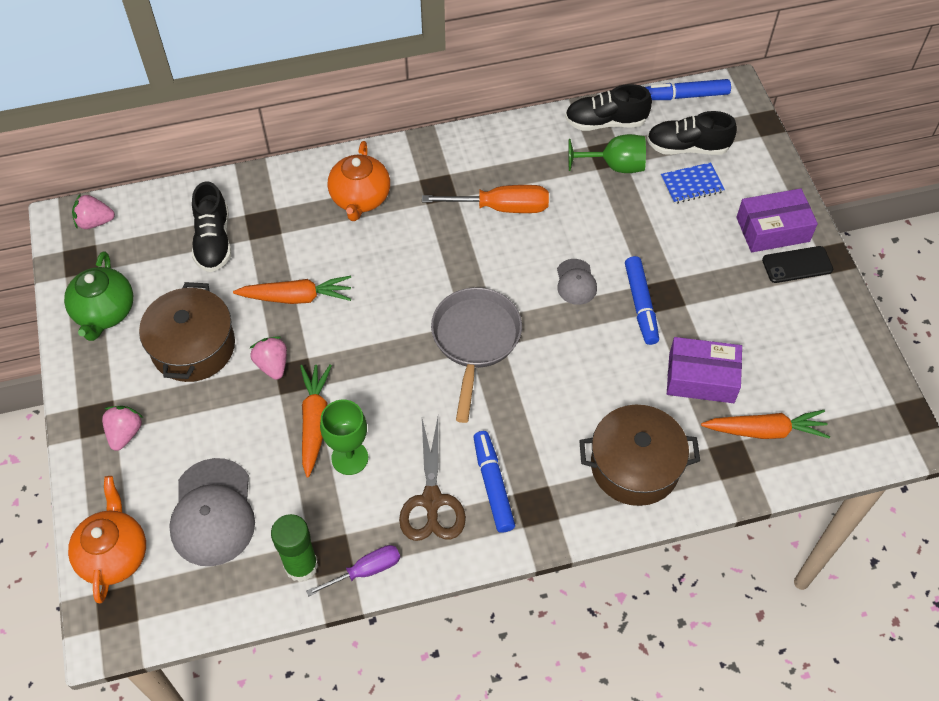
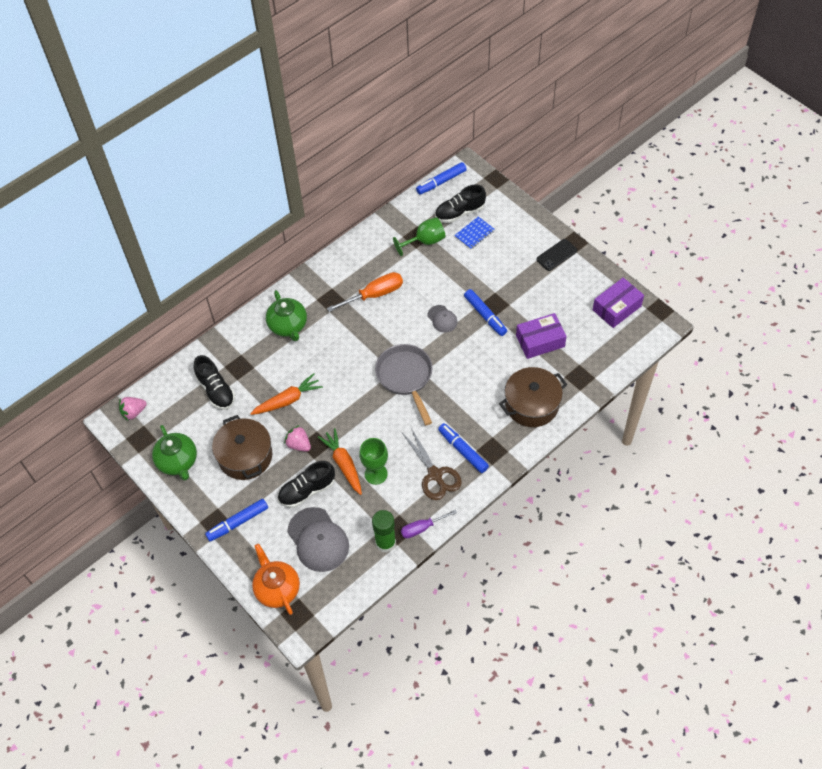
camera: 25 degrees left, 0 degrees up
(125, 433) = (238, 522): pink strawberry -> blue marker
(360, 198) = (288, 326): orange teapot -> green teapot
(365, 571) = (422, 528): purple screwdriver -> purple screwdriver turned 150 degrees counterclockwise
(605, 122) = (404, 217): black shoe -> black shoe (307, 491)
(765, 430) = (588, 354): orange carrot -> none
(772, 229) = (533, 240): purple box -> purple box (617, 308)

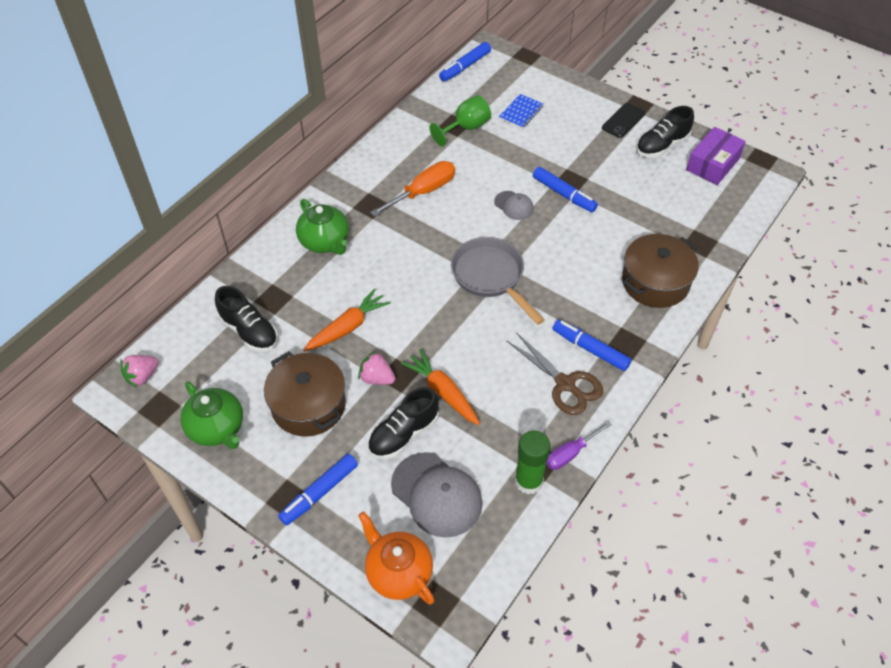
camera: 15 degrees left, 5 degrees down
(376, 474) = (488, 397): green goblet -> none
(459, 213) = (497, 94): black shoe -> black shoe (662, 145)
(540, 341) = (638, 211): purple box -> none

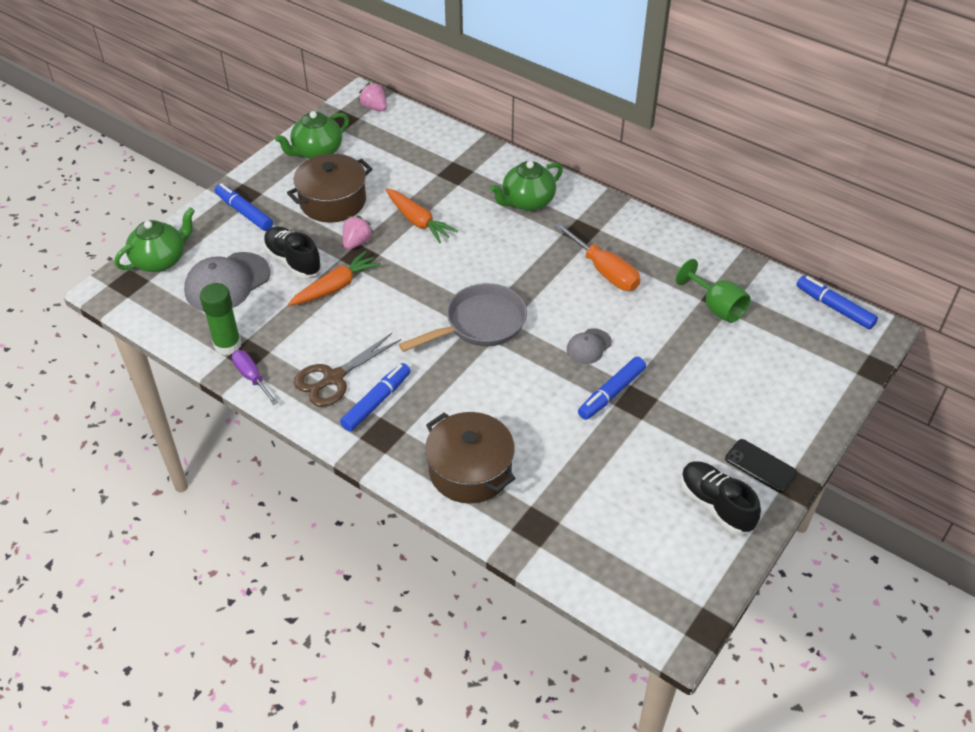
camera: 90 degrees right, 5 degrees down
(249, 331) = (417, 161): black shoe -> none
(398, 572) = (160, 260): orange teapot -> green teapot
(521, 112) = (756, 359): blue notebook -> none
(713, 164) = (686, 562): purple box -> none

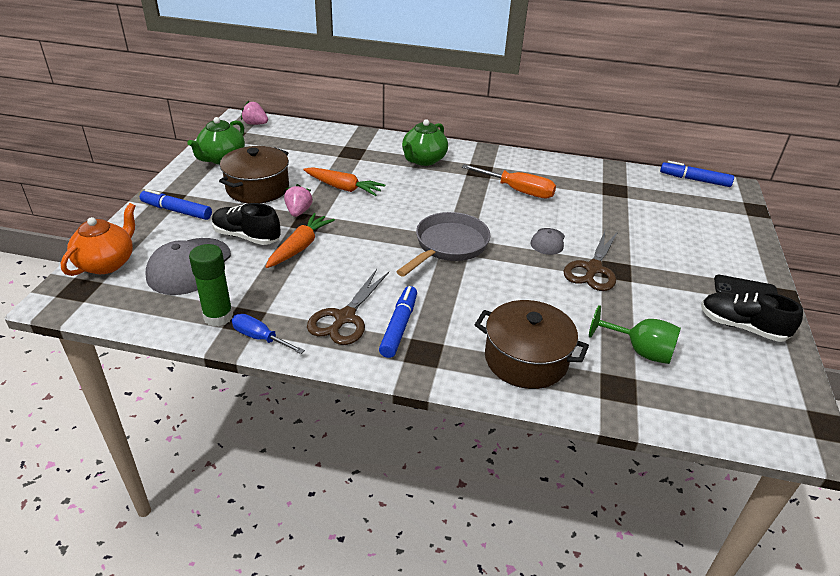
camera: 25 degrees left, 10 degrees down
(160, 260) = (107, 263): green teapot -> orange teapot
(252, 377) = (260, 338): purple screwdriver -> blue screwdriver
(611, 393) = (593, 269): blue marker -> brown scissors
(716, 307) = (617, 196): green goblet -> green goblet (639, 351)

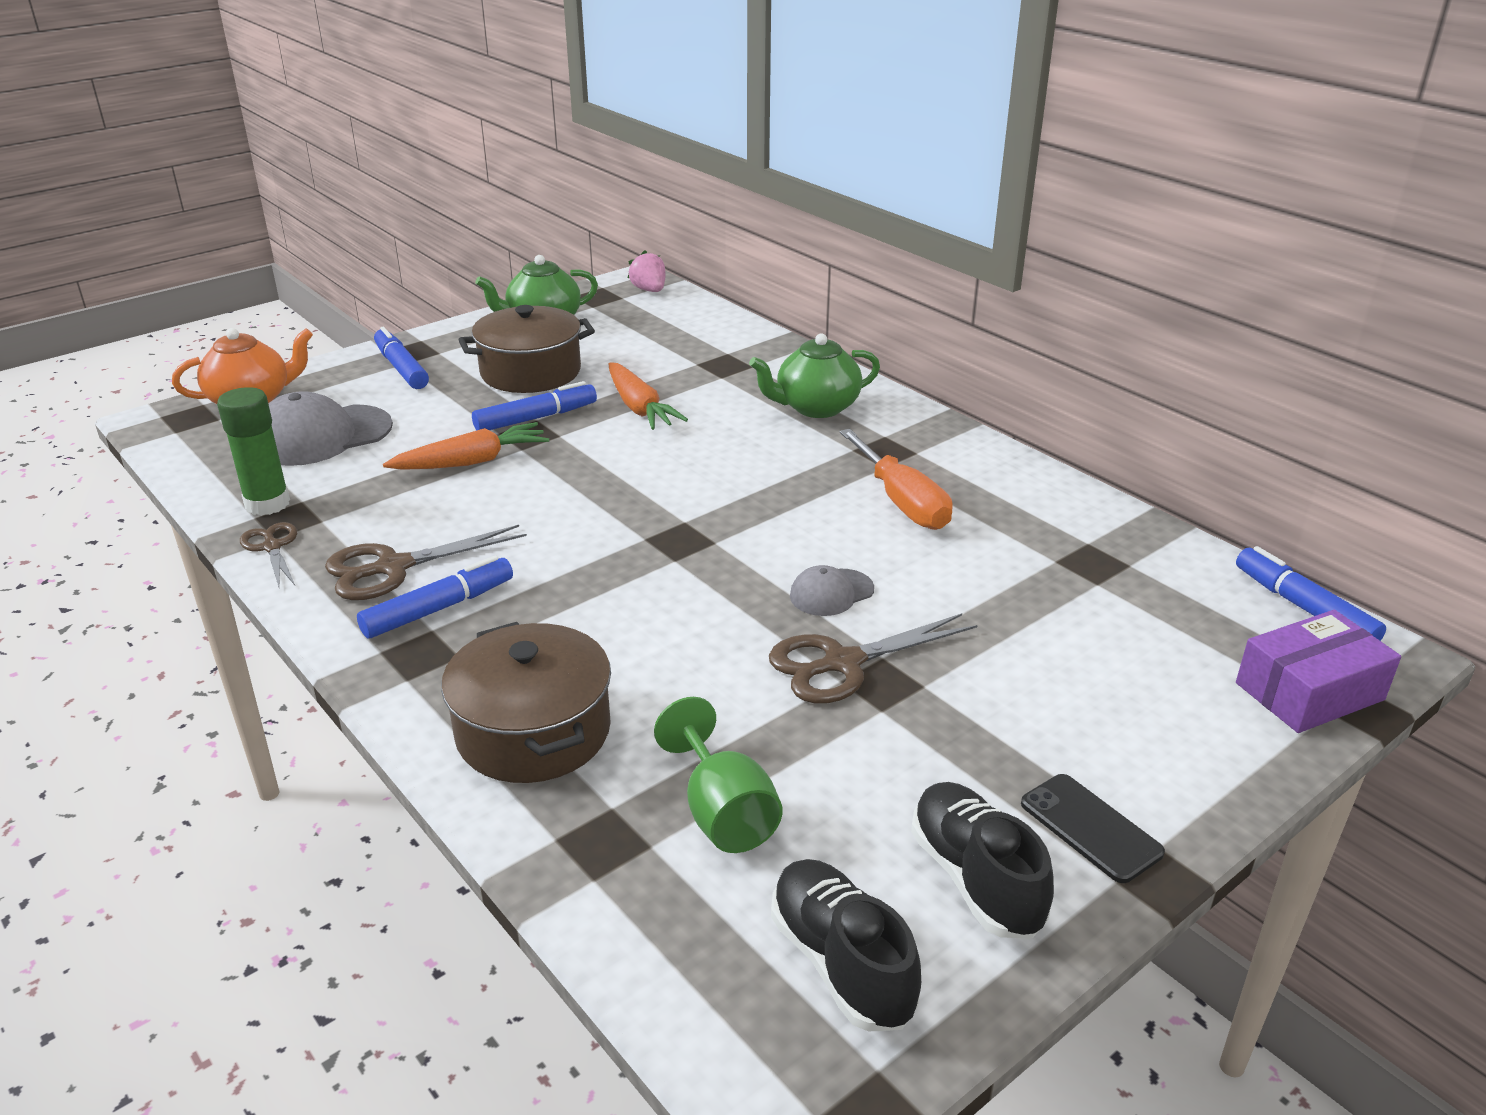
camera: 40 degrees right, 5 degrees down
(246, 237) = (431, 426): black shoe -> black shoe (841, 963)
(260, 338) = (272, 547): blue screwdriver -> brown scissors
(298, 212) = (535, 418): pink strawberry -> blue marker
(448, 246) = (664, 537): grey pan -> none
(734, 210) = (1309, 691): none -> purple box

